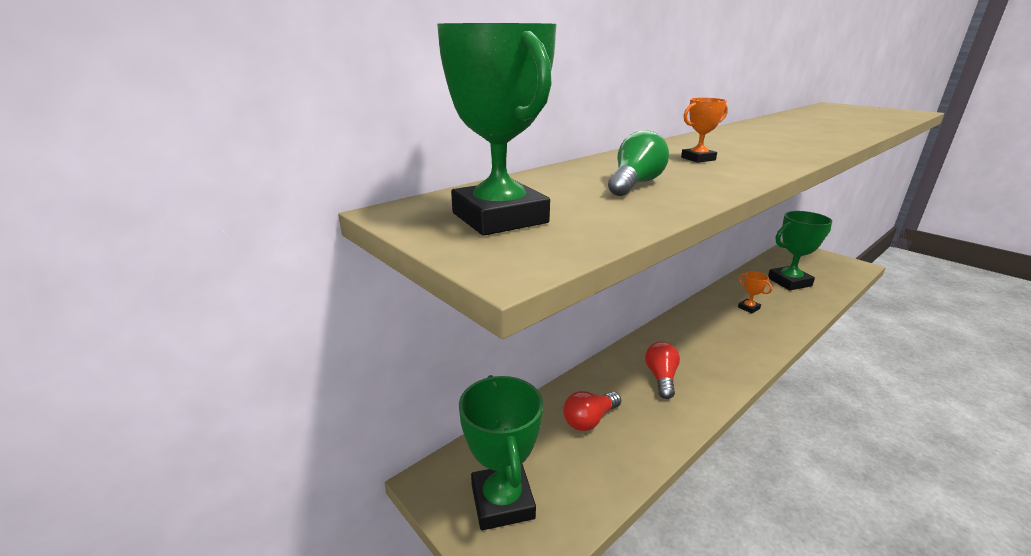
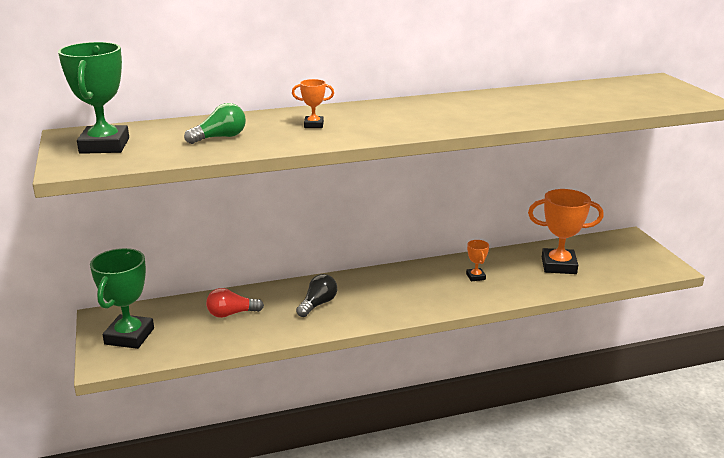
camera: 25 degrees right, 0 degrees up
(661, 378) = (318, 304): red light bulb -> black light bulb
(789, 282) = (558, 265): green trophy -> orange trophy

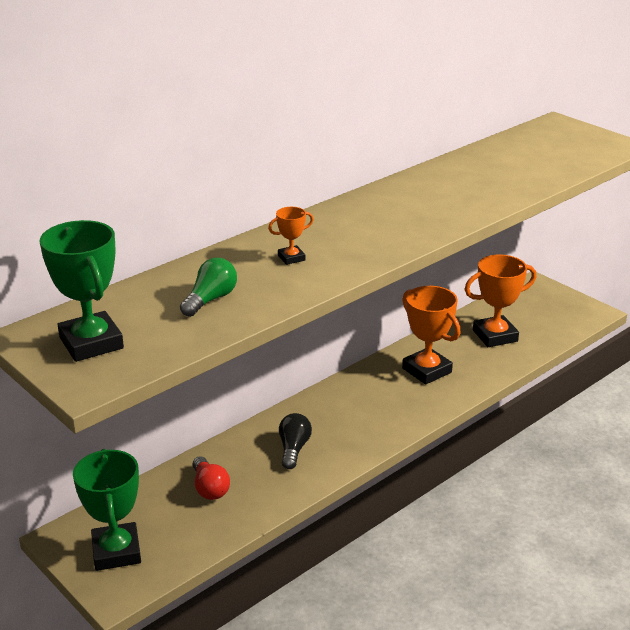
camera: 25 degrees left, 5 degrees up
(231, 314) = (209, 488): red light bulb -> red light bulb turned 75 degrees counterclockwise
(475, 277) = (426, 370): orange trophy -> orange trophy, size x2.09

